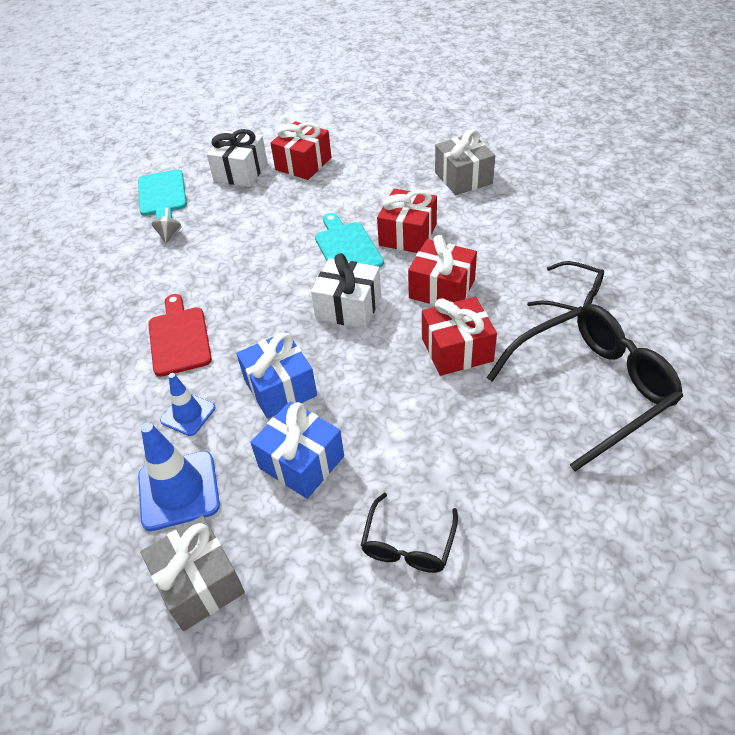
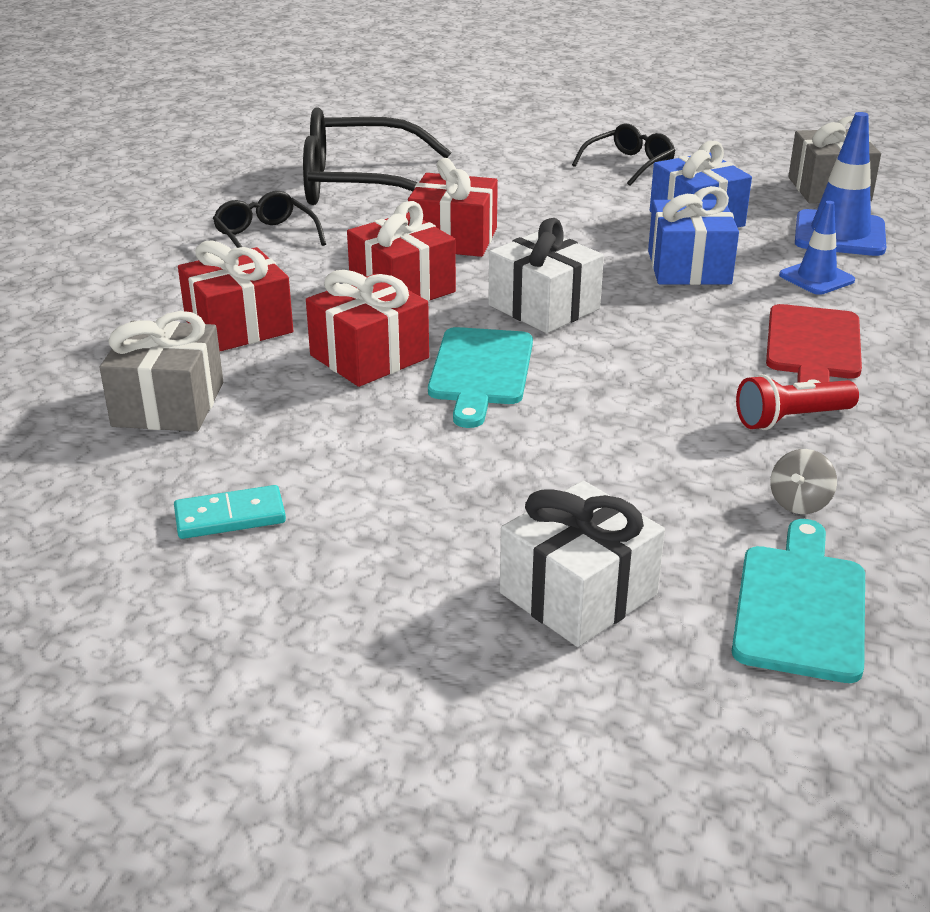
camera: 155 degrees left, 15 degrees down
(181, 278) = (791, 419): none -> red flashlight
(303, 164) = (420, 555): red gift -> red gift (239, 326)
(381, 151) = (230, 516): none -> turquoise domino

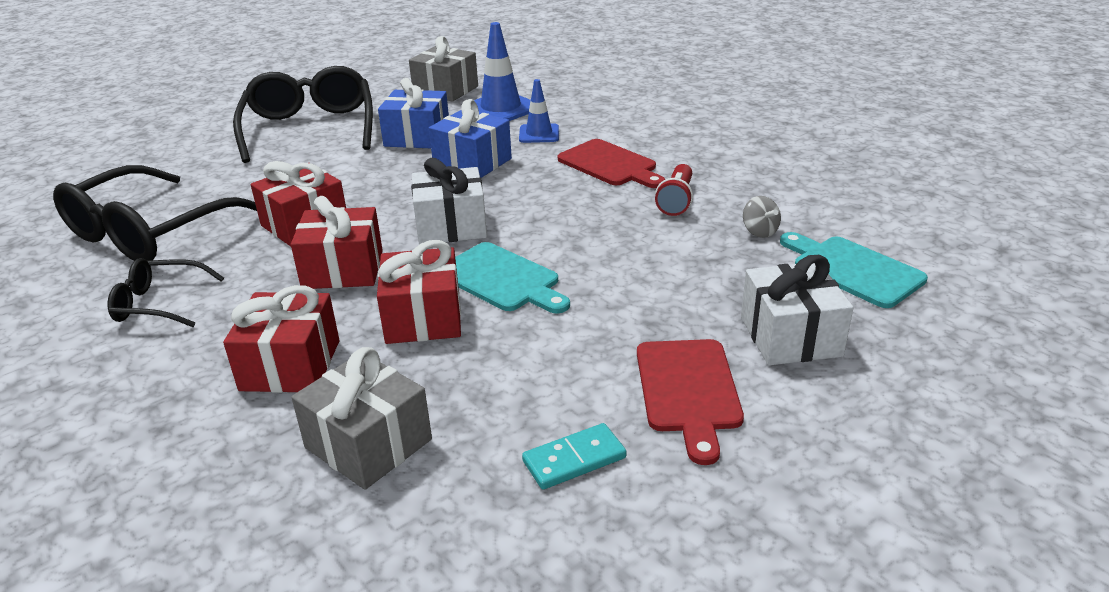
camera: 55 degrees left, 0 degrees up
(230, 516) = (574, 459): turquoise domino -> turquoise domino turned 45 degrees clockwise
(400, 550) = (688, 390): none -> red cutting board
(629, 164) = (310, 128): black glasses -> black glasses, size x1.95

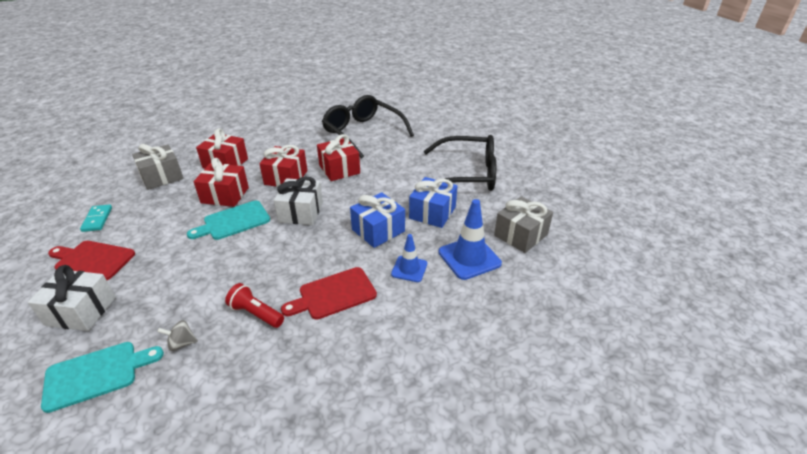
camera: 105 degrees right, 5 degrees up
(159, 304) = (297, 137): black glasses -> none

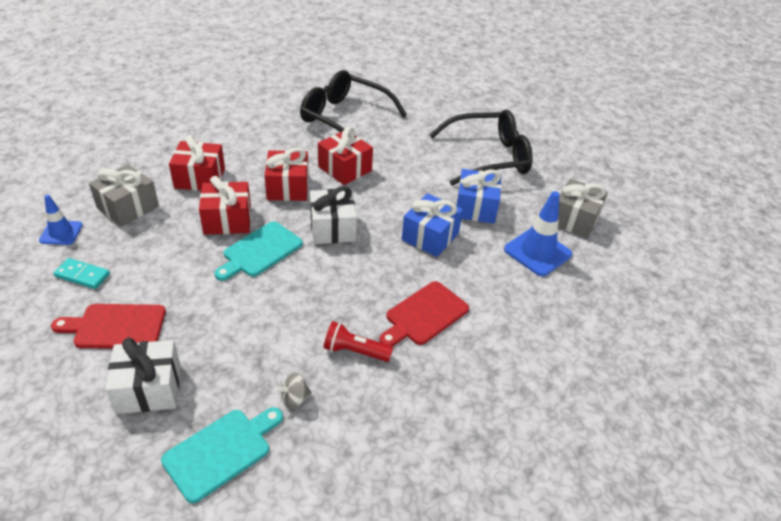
camera: 20 degrees left, 5 degrees up
(97, 219) = (82, 275): turquoise domino -> turquoise domino turned 45 degrees counterclockwise
(409, 269) = (485, 274): blue traffic cone -> blue traffic cone (61, 233)

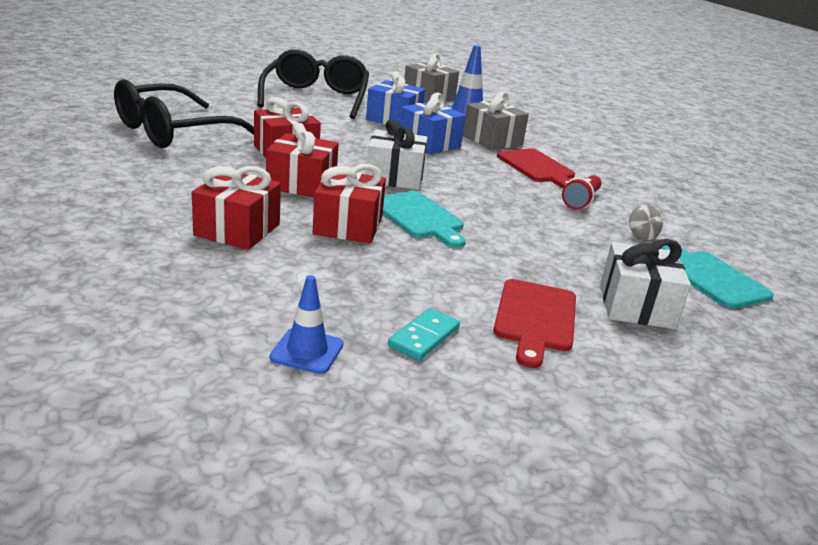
camera: 75 degrees left, 15 degrees down
(128, 207) = (272, 288): grey gift -> grey gift (492, 140)

